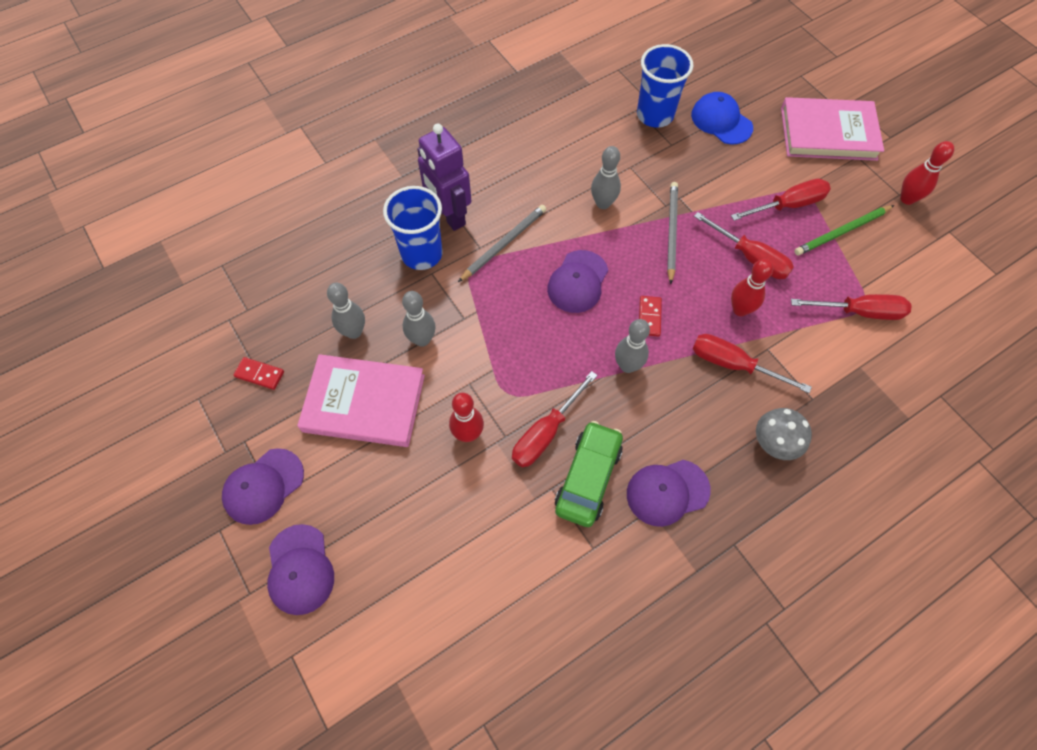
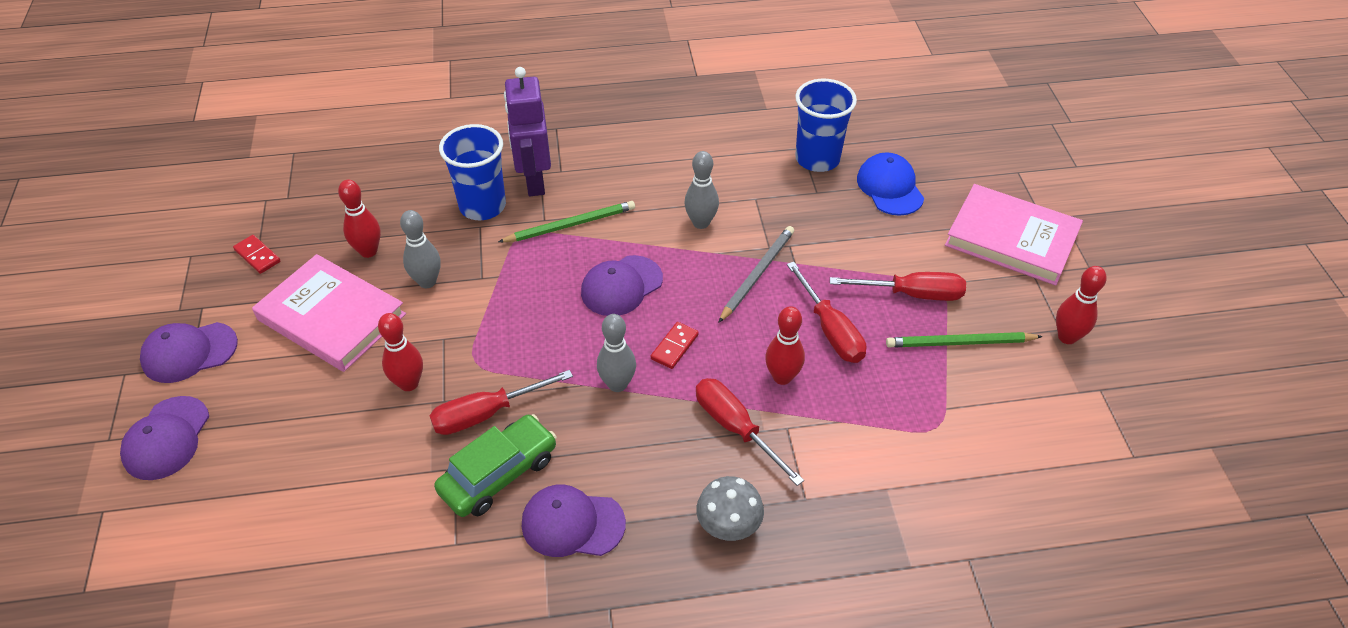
camera: 25 degrees right, 15 degrees down
(354, 332) = (368, 251): grey bowling pin -> red bowling pin
(504, 244) = (570, 225): grey pencil -> green pencil
(859, 312) = (925, 432): red screwdriver -> none

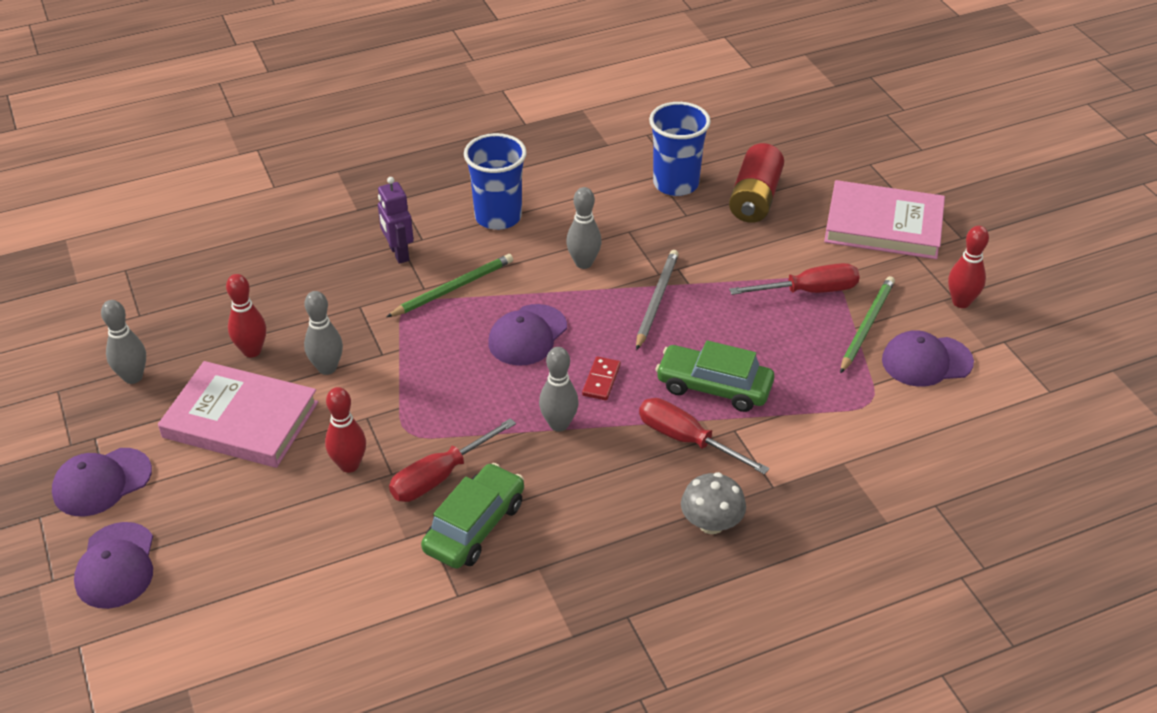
camera: 15 degrees left, 5 degrees down
(257, 256) = (133, 377): red domino -> grey bowling pin
(482, 206) = (354, 286): blue cup -> blue cup (498, 217)
(534, 181) = (398, 253): purple robot -> purple robot, size x0.66
(572, 523) = (564, 553): purple cap -> purple cap (926, 361)
(782, 377) = (714, 387): red bowling pin -> green car
(830, 330) = (744, 337): red screwdriver -> none
(890, 187) = (755, 198): blue cap -> red battery
(959, 343) = (866, 325): green pencil -> green pencil turned 135 degrees clockwise

